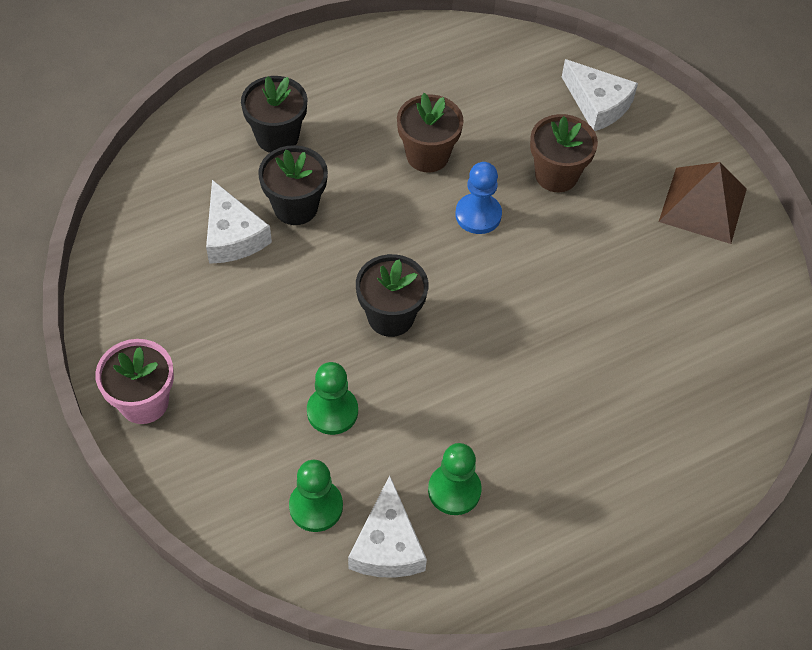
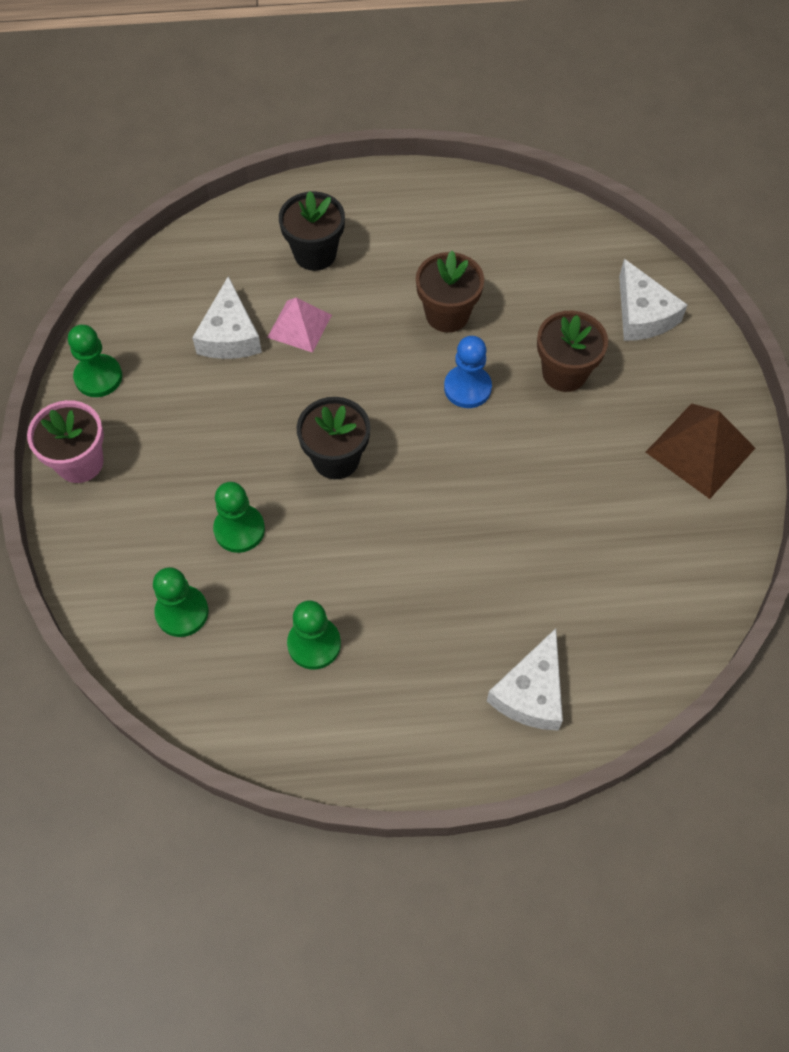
camera: 25 degrees right, 5 degrees up
(122, 315) = (98, 377): none -> green pawn
(295, 207) = (299, 326): black flower pot -> pink pyramid
(387, 545) = (228, 672): white cheese -> white cheese (531, 692)

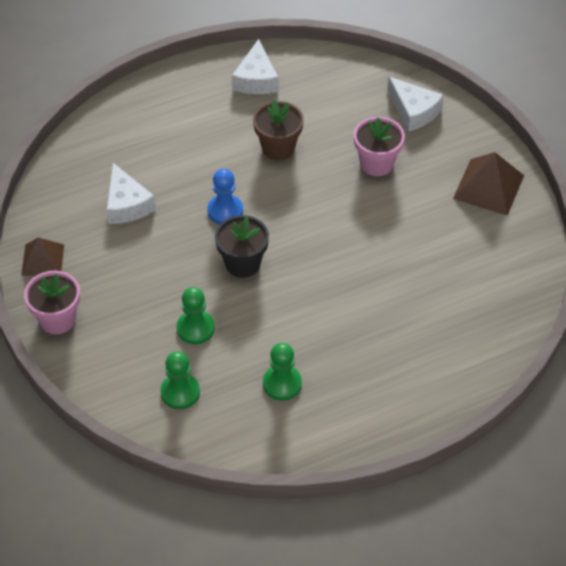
camera: 20 degrees left, 10 degrees down
(98, 377) = (43, 259): green pawn -> brown pyramid
(299, 326) = (175, 184): pink pyramid -> none
(315, 254) = (163, 133): black flower pot -> none
(467, 388) = (314, 192): blue pawn -> blue pawn (225, 211)
(531, 692) = (441, 368): white cheese -> white cheese (256, 79)
(564, 373) = (376, 163): brown flower pot -> pink flower pot

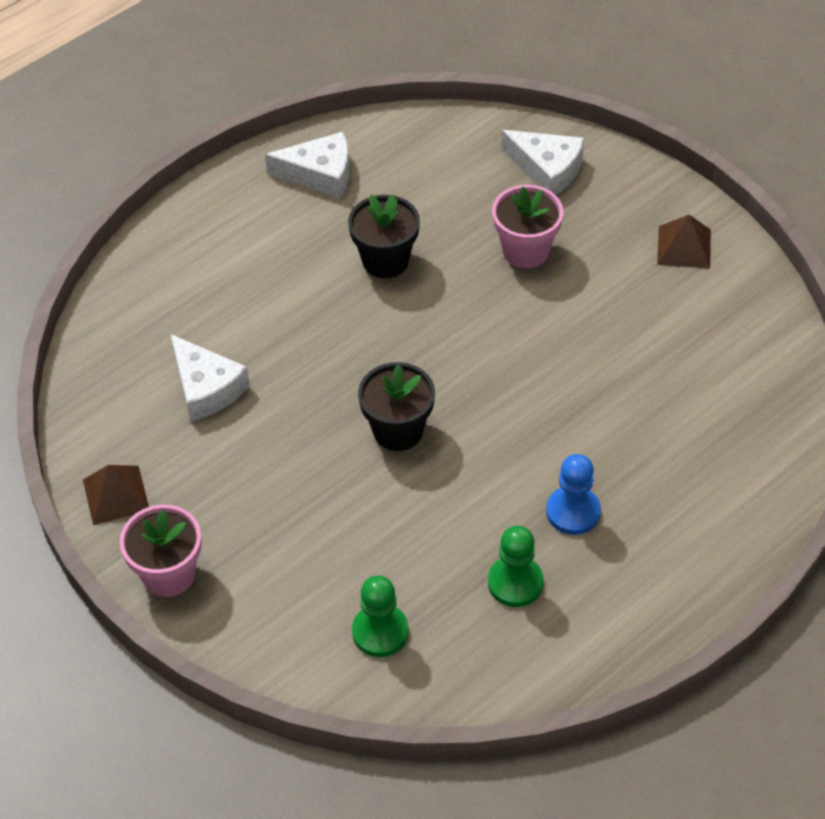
camera: 15 degrees left, 0 degrees up
(195, 328) = (367, 537): green pawn -> none
(225, 211) = (346, 364): blue pawn -> blue pawn (573, 512)
(256, 79) = (320, 174): white cheese -> white cheese turned 75 degrees counterclockwise
(278, 148) = (385, 260): brown flower pot -> black flower pot
(488, 186) = (684, 247): brown pyramid -> brown pyramid, size x0.67

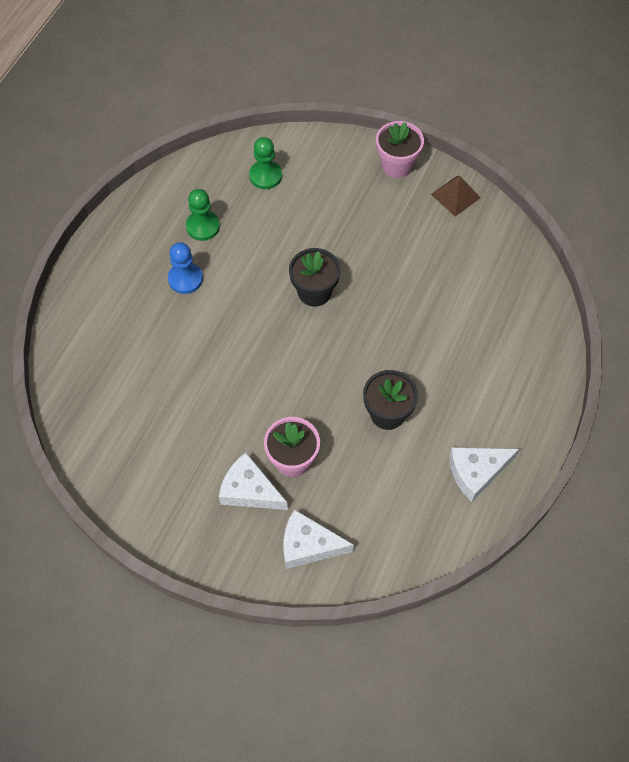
camera: 155 degrees right, 10 degrees up
(206, 388) = (448, 277): white cheese -> white cheese (249, 490)
(684, 247) = (178, 508): brown pyramid -> none

